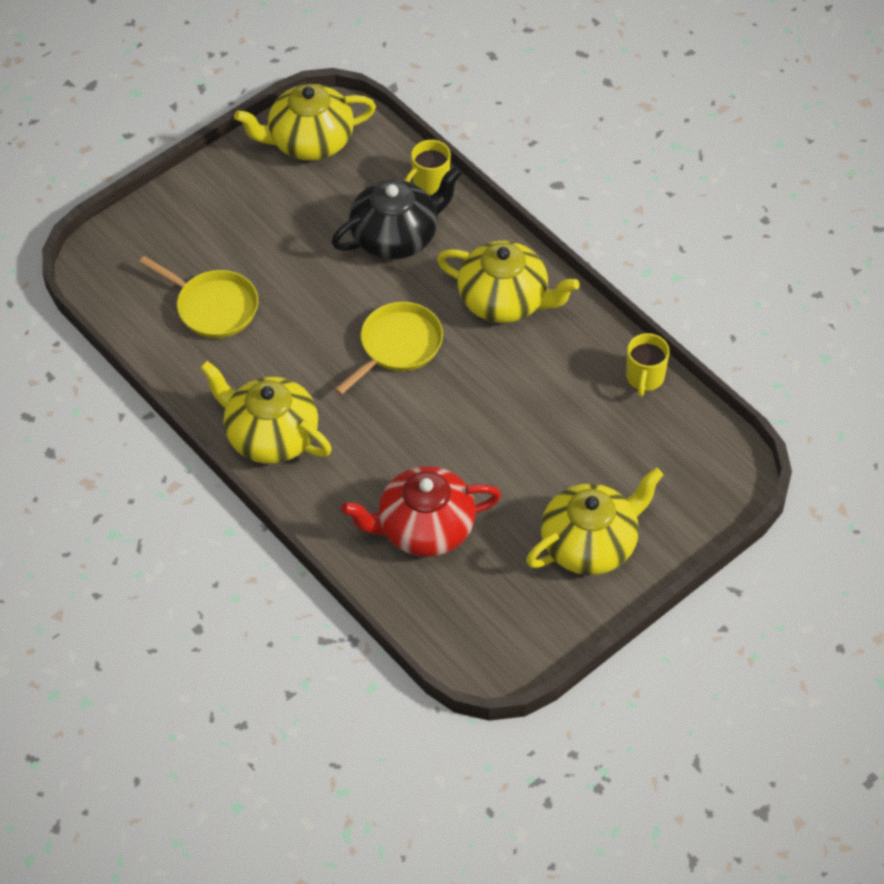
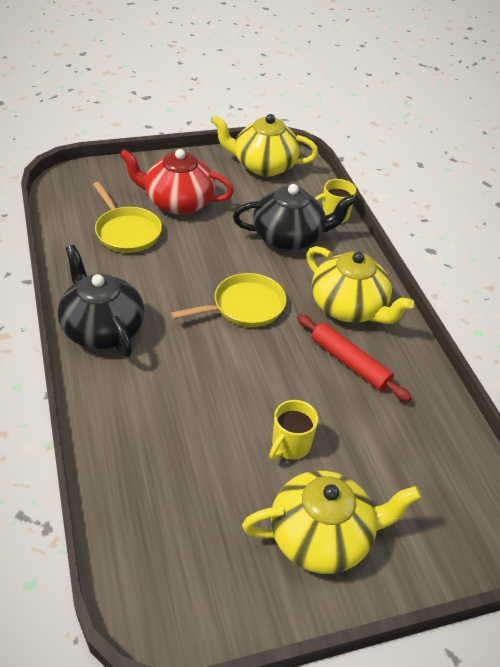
camera: 20 degrees right, 10 degrees down
(270, 435) = (102, 329): yellow teapot -> black teapot
(424, 528) = (176, 454): red teapot -> red teapot (178, 202)
(535, 365) = (349, 363): none -> red rolling pin
(644, 378) = (442, 410): yellow mug -> yellow mug (290, 446)

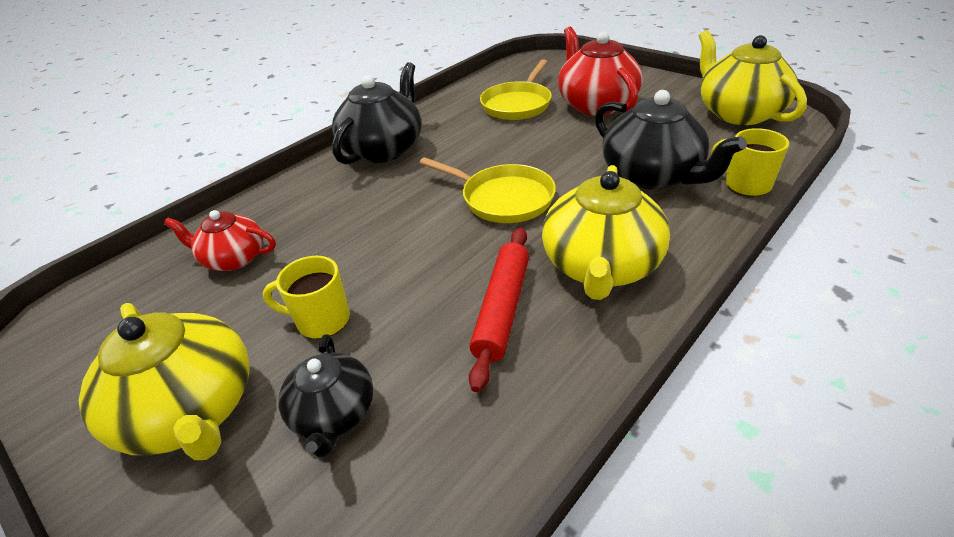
camera: 65 degrees right, 5 degrees down
(169, 472) = (233, 258): none -> red teapot
(374, 468) = (334, 414): none -> black teapot

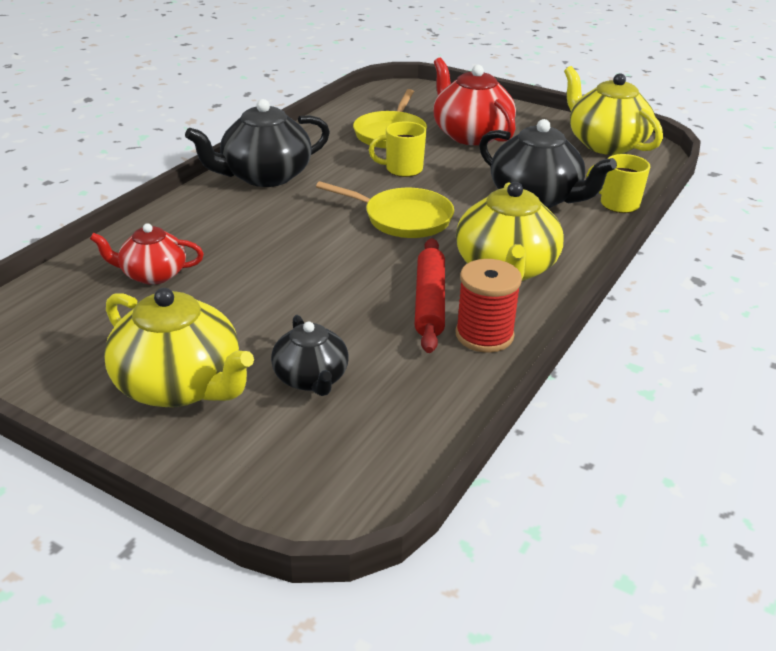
camera: 15 degrees left, 5 degrees down
(321, 320) = (268, 318): yellow mug -> yellow mug (402, 169)
(384, 149) = (265, 176): black teapot -> black teapot turned 135 degrees counterclockwise
(555, 363) = (484, 335): none -> red spool

